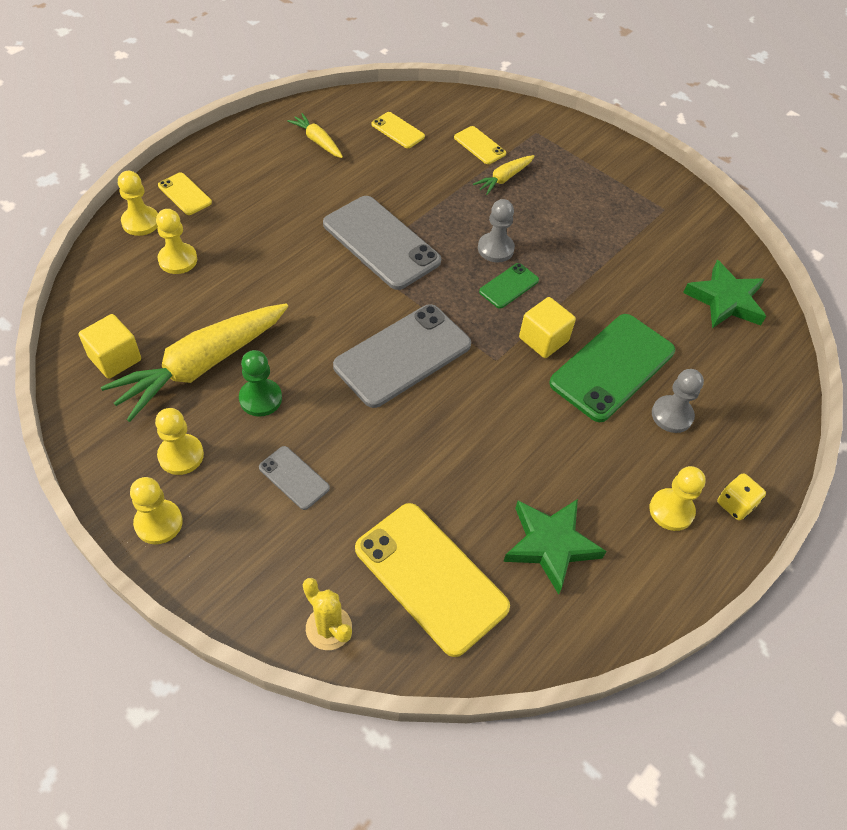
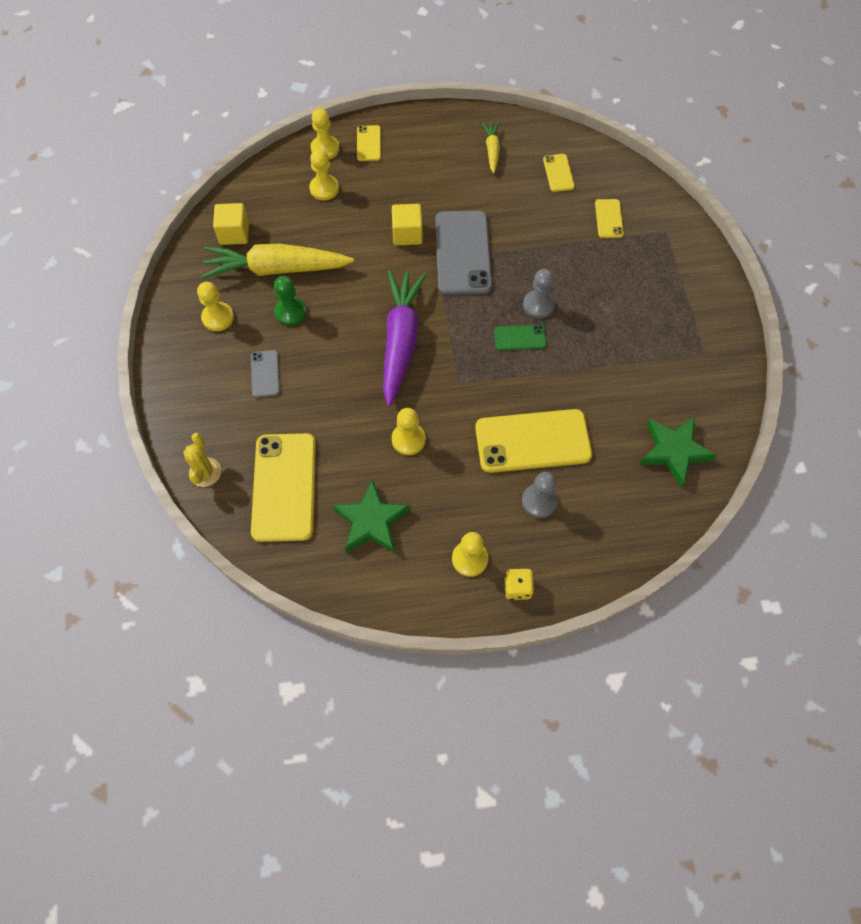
camera: 45 degrees right, 10 degrees up
(158, 523) = (173, 349): yellow pawn -> yellow pawn (408, 439)
(402, 355) = (400, 340): grey phone -> purple carrot
(504, 179) = (600, 255): yellow carrot -> none
(543, 339) = (504, 390): yellow cube -> yellow cube (407, 234)
(612, 367) = (533, 441): green phone -> yellow phone

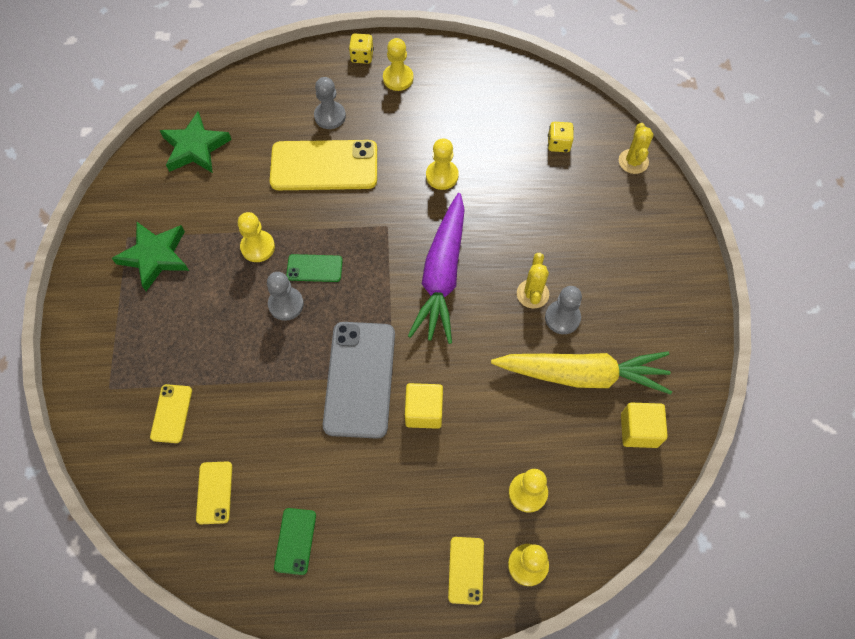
camera: 175 degrees left, 0 degrees up
(218, 317) = (643, 317): yellow pawn -> yellow pawn (258, 247)
(265, 374) = (585, 250): grey phone -> none
(284, 487) = (558, 144): yellow phone -> yellow dice
(291, 312) = (562, 318): green pawn -> grey pawn
(317, 330) = (532, 294): none -> yellow cactus
(371, 521) = (480, 111): green star -> green star (155, 256)
(492, 150) = (295, 541): yellow carrot -> green phone

